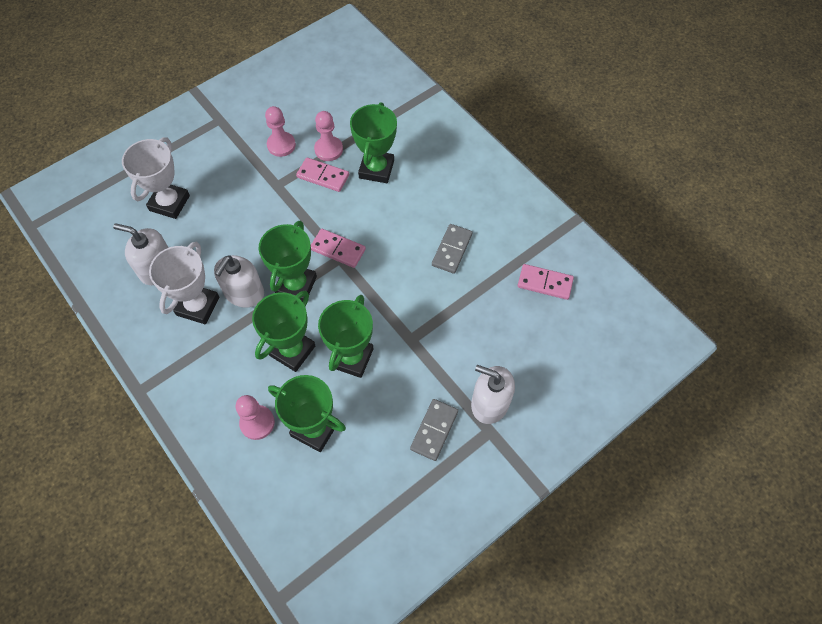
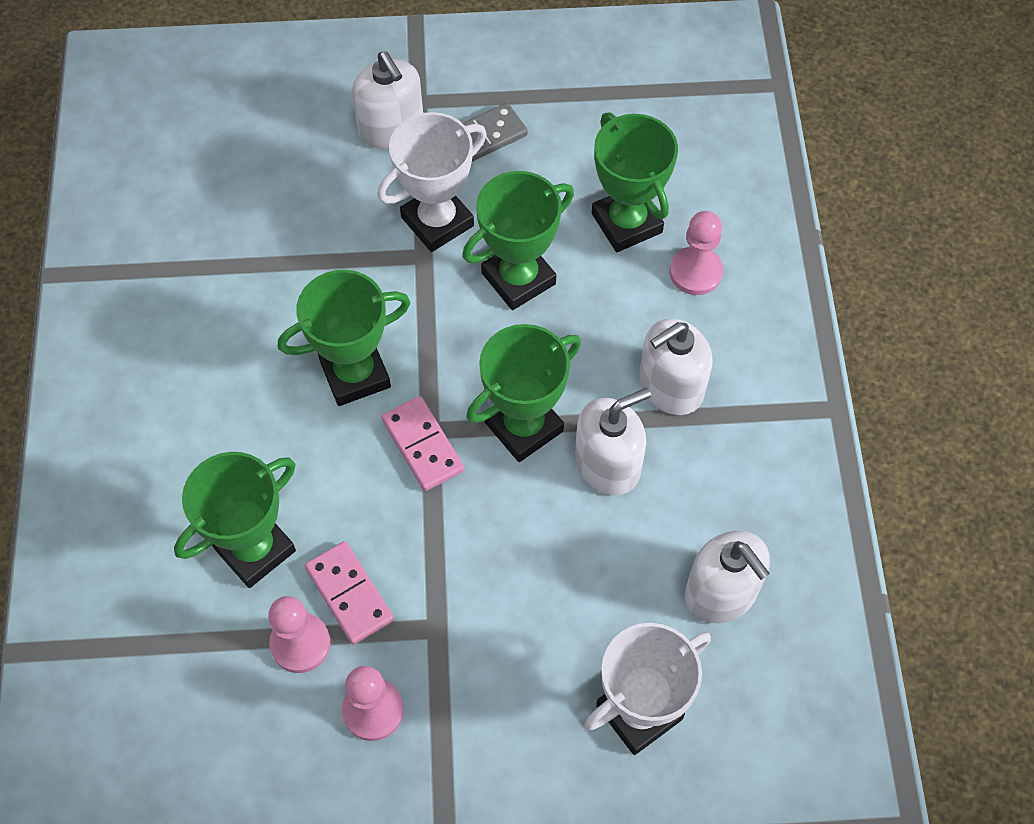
camera: 145 degrees left, 0 degrees up
(198, 306) = (689, 485): white trophy -> white trophy (437, 221)
(234, 349) = (670, 386): none -> white soap dispenser
(292, 350) = (591, 336): green trophy -> green trophy (355, 374)
(452, 250) = (261, 340): grey domino -> none
(545, 283) = (184, 218): pink domino -> none

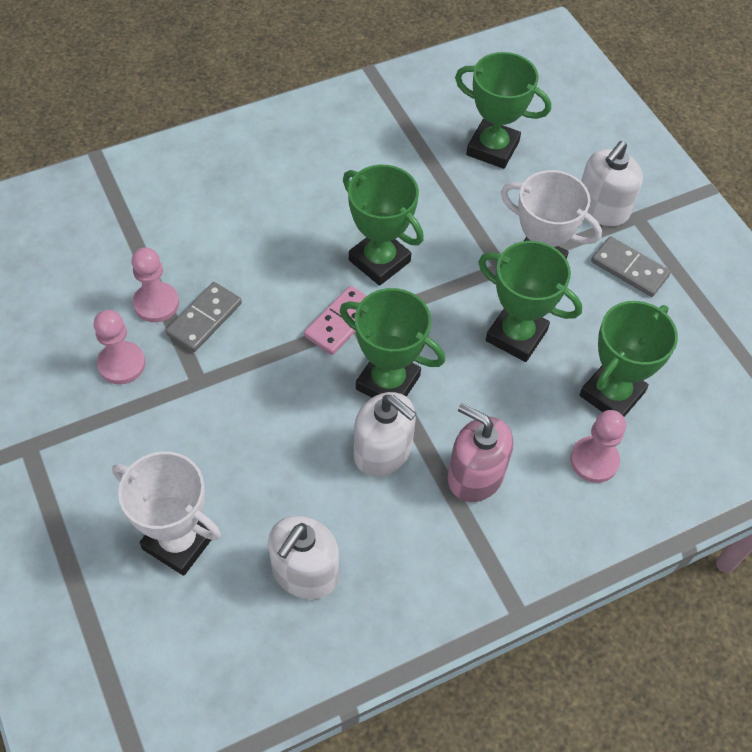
camera: 65 degrees right, 5 degrees down
(254, 549) = (216, 252): green trophy -> green trophy (492, 148)
(349, 594) = (204, 319): pink domino -> grey domino
(670, 386) = (475, 475): white soap dispenser -> pink soap dispenser

